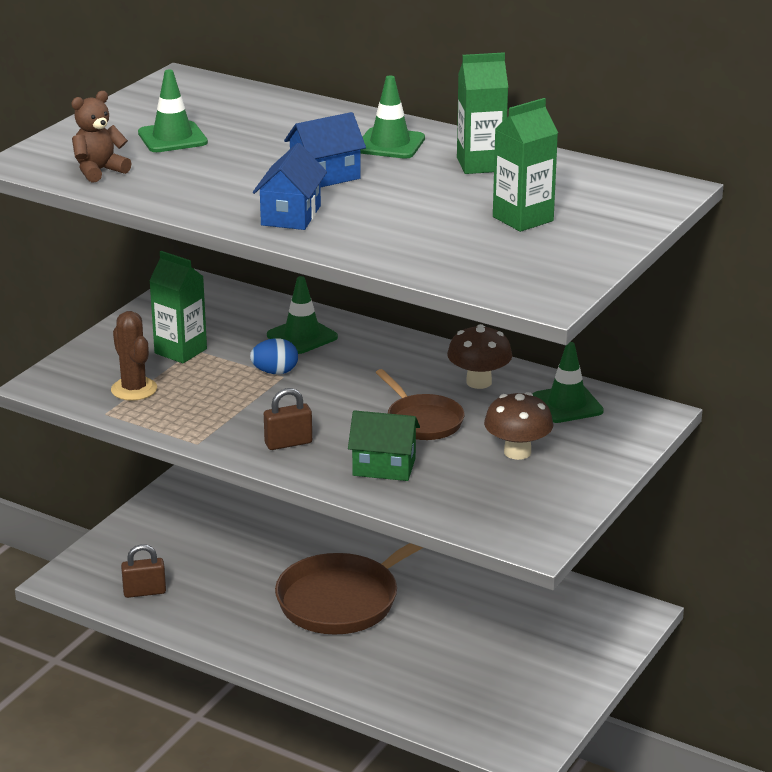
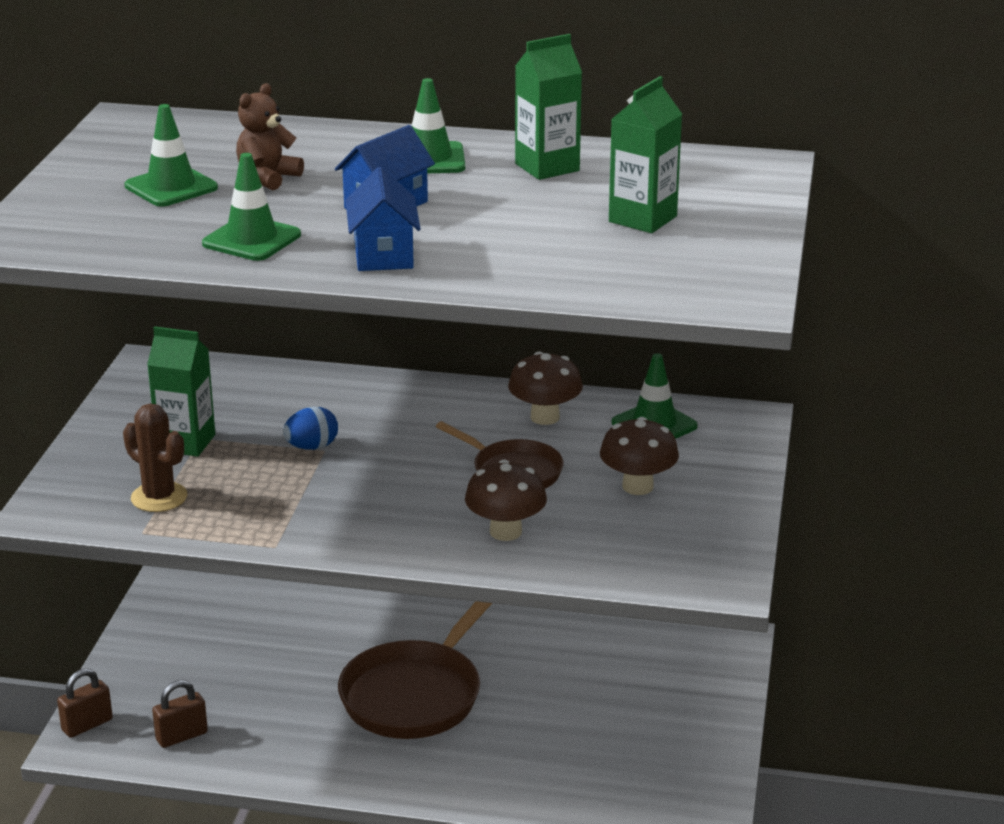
camera: 20 degrees left, 0 degrees up
(99, 171) = (113, 238): brown teddy bear -> brown teddy bear (267, 178)
(288, 443) = (380, 526): brown padlock -> brown padlock (87, 725)
(302, 336) = (316, 401): green traffic cone -> green traffic cone (251, 239)
(384, 467) = (505, 532): green house -> brown mushroom

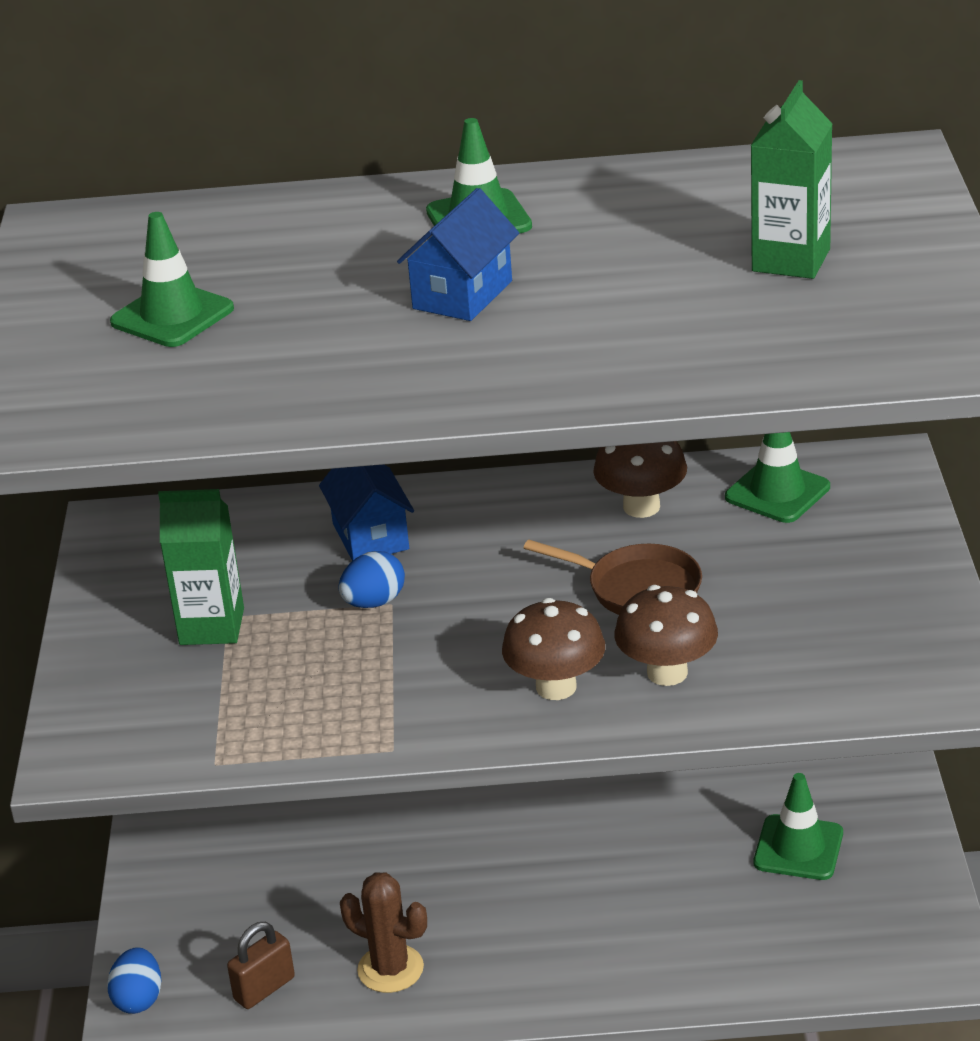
camera: 10 degrees left, 5 degrees up
(87, 725) = (138, 999): brown padlock -> blue egg
(159, 497) = (214, 710): brown cactus -> brown cactus (390, 969)
(251, 239) = (320, 375): green traffic cone -> green traffic cone (798, 848)
(267, 178) = (289, 281): brown teddy bear -> none
(383, 254) = (500, 368): blue house -> blue house (370, 536)
(415, 694) = (530, 872): brown pan -> none
(547, 167) = (632, 206): green carton -> none
(637, 486) = (797, 580): brown mushroom -> brown mushroom (556, 687)

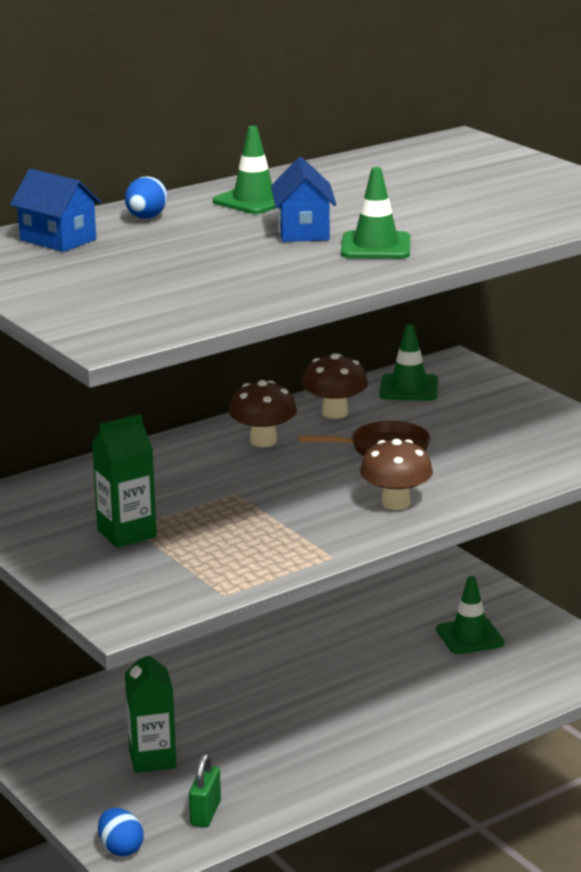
camera: 35 degrees left, 10 degrees down
(172, 316) = (125, 272): green traffic cone -> green traffic cone (375, 246)
(264, 989) = (205, 813): brown padlock -> green padlock
(370, 536) = (176, 466): blue house -> blue house (58, 240)
(374, 602) = (223, 495): blue egg -> blue egg (146, 218)
(390, 969) = (281, 775): brown cactus -> none
(667, 672) = (453, 480): brown mushroom -> brown mushroom (263, 441)
(791, 260) = (475, 185): green carton -> green carton (152, 759)

